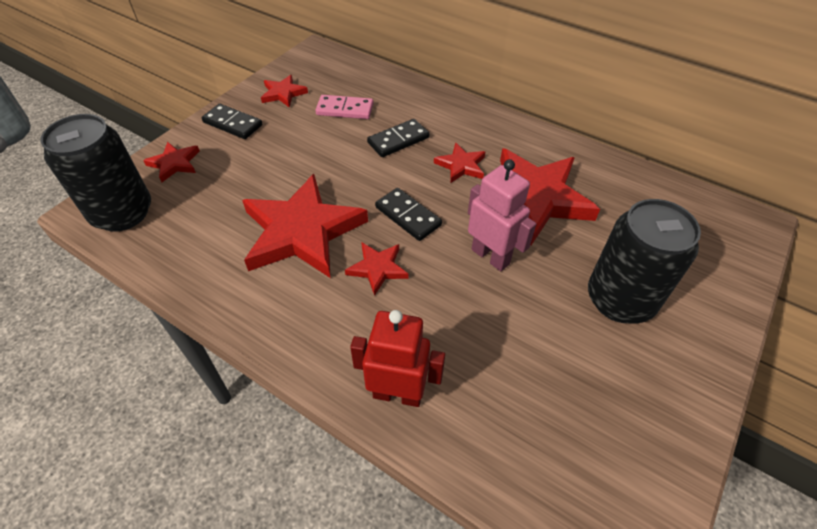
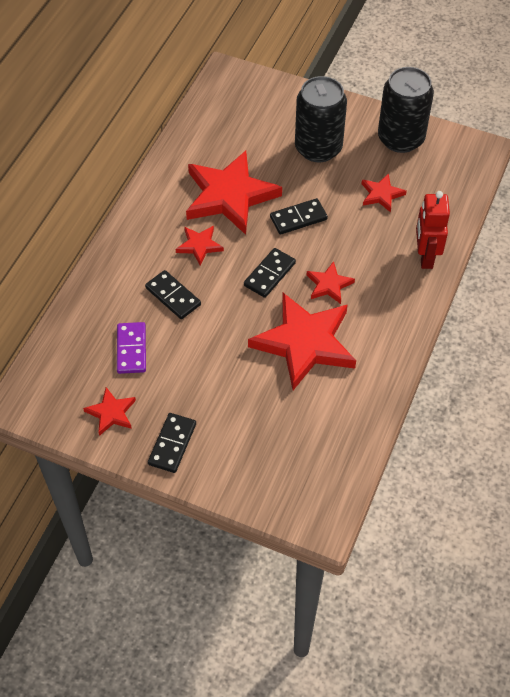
camera: 100 degrees left, 5 degrees up
(122, 213) = (318, 489): black can -> black can (400, 138)
(174, 163) = (243, 474): red star -> red star (381, 194)
(345, 109) = (131, 349): pink domino -> purple domino
(490, 256) = (298, 218): pink robot -> black domino

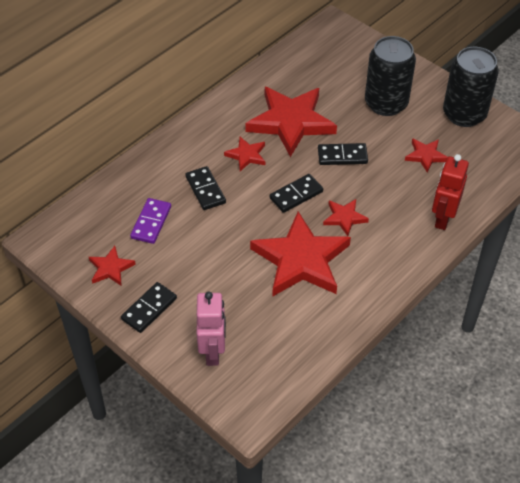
camera: 20 degrees right, 5 degrees down
(258, 468) = (213, 352): none -> pink robot

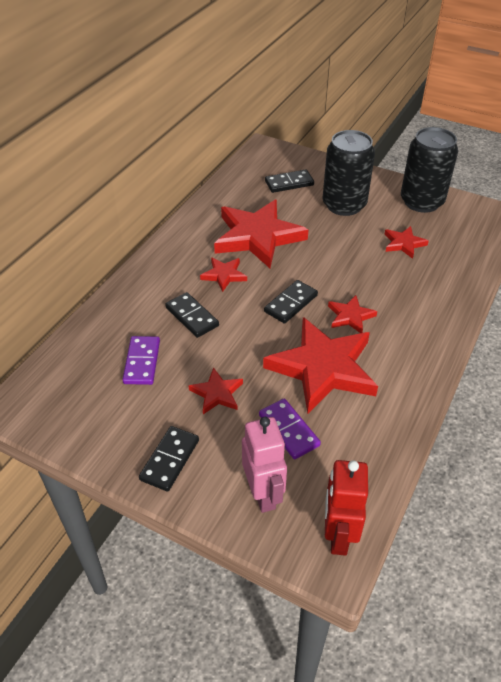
camera: 15 degrees left, 5 degrees down
(110, 268) = (109, 422): red star -> red star (217, 393)
(251, 306) = (288, 430): none -> purple domino
(342, 156) = (322, 258): black domino -> black domino (289, 183)
(442, 218) = (448, 298): red robot -> red robot (338, 535)

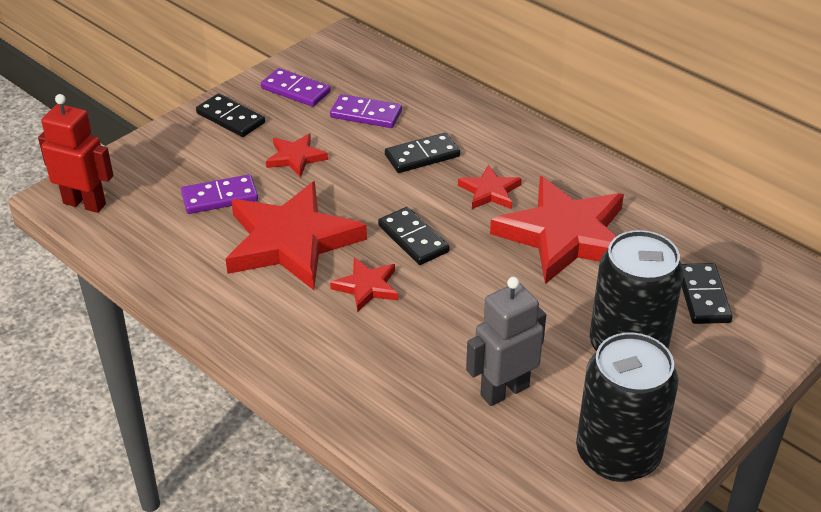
camera: 105 degrees right, 5 degrees down
(112, 421) = (295, 90): none -> purple domino
(263, 494) = (157, 167): pink robot -> none
(404, 244) = (504, 390): red star -> grey robot

